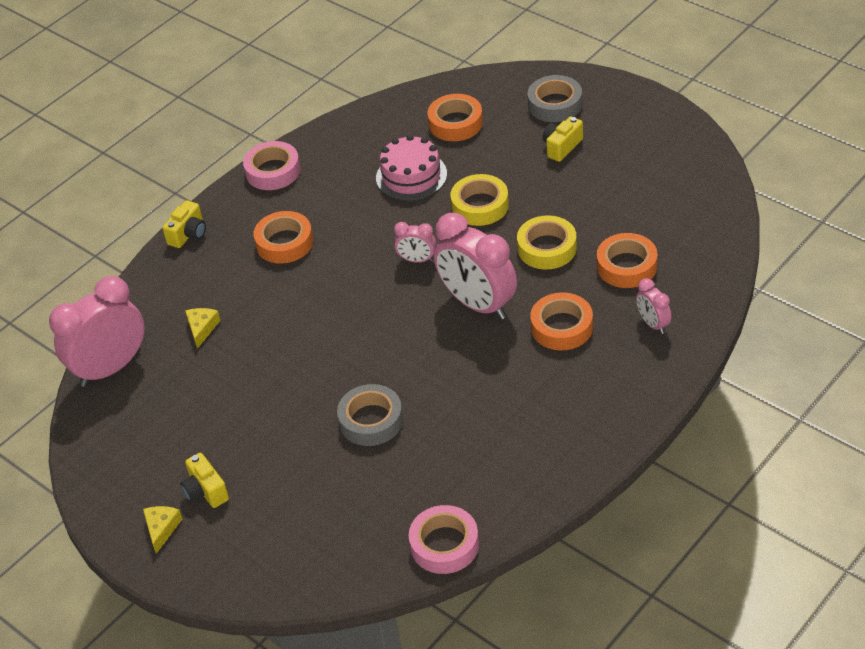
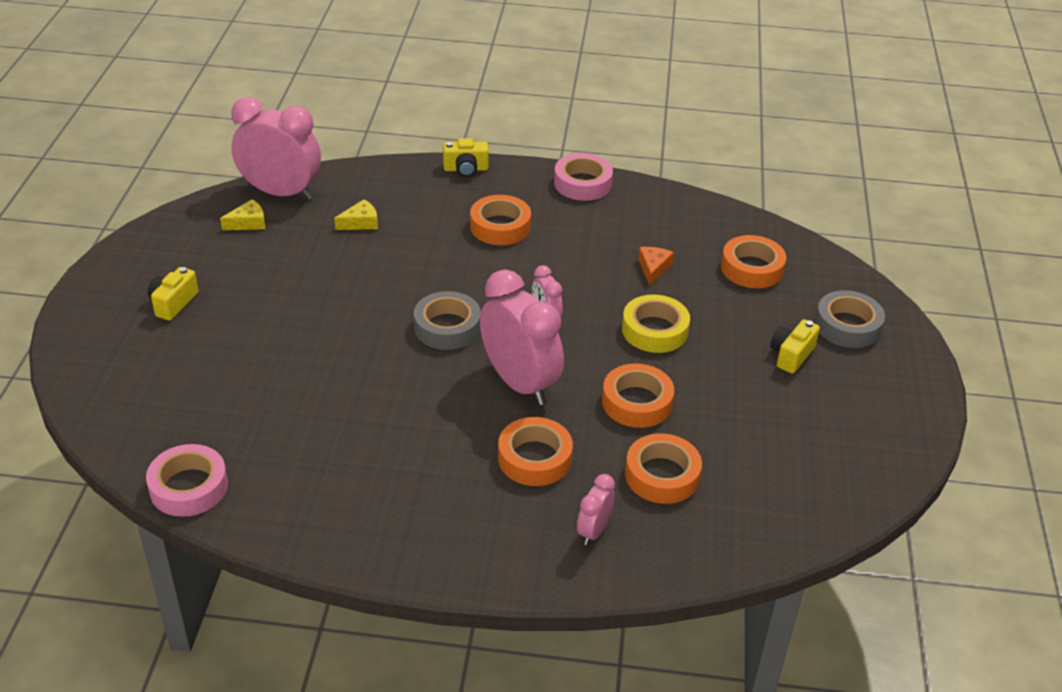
camera: 50 degrees right, 5 degrees down
(162, 529) = (117, 296): yellow cheese -> yellow cheese (248, 223)
(371, 420) = (318, 371): grey tape -> grey tape (447, 327)
(411, 176) = (653, 268): pink cake -> orange cheese
(478, 304) = (520, 383): pink clock -> pink clock turned 135 degrees clockwise
(547, 248) = (637, 402): yellow tape -> orange tape
(562, 147) = (791, 355): yellow camera -> yellow camera turned 60 degrees counterclockwise

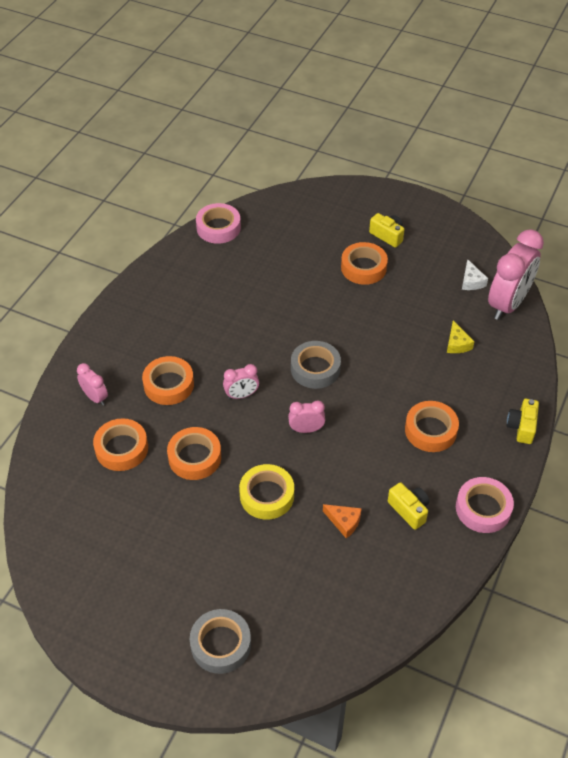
camera: 110 degrees right, 10 degrees up
(248, 223) = (471, 281): yellow cheese -> white cheese
(520, 383) = (241, 395): pink clock -> pink clock, size x0.48
(752, 268) = (322, 600): orange tape -> orange tape (363, 267)
(791, 355) = (202, 582): yellow camera -> yellow camera (409, 510)

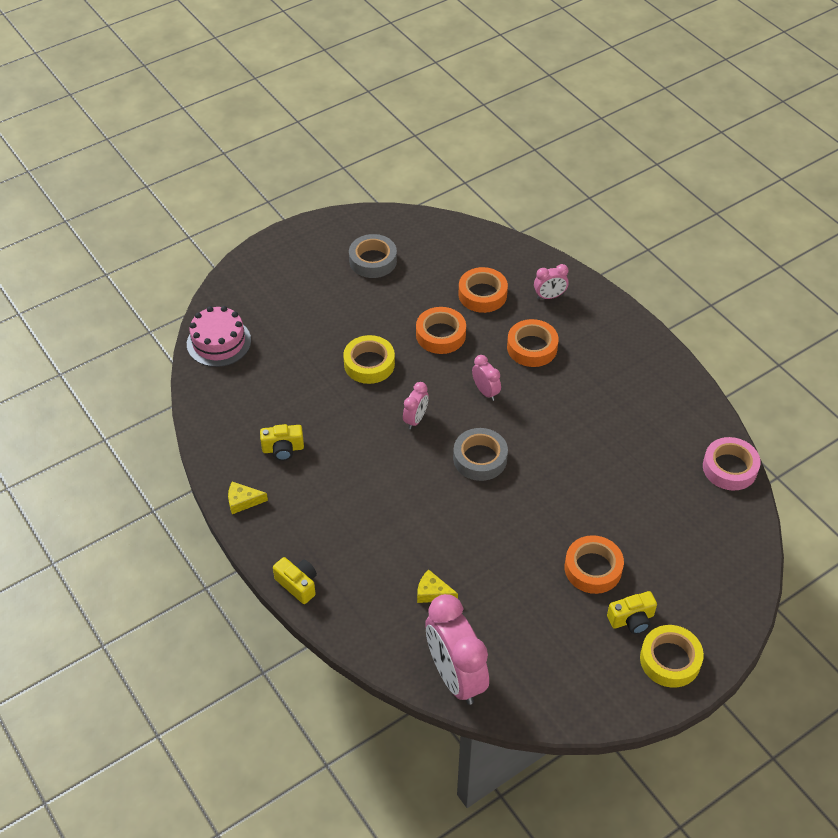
camera: 120 degrees right, 0 degrees up
(221, 644) = (268, 287): grey tape -> grey tape (373, 260)
(241, 395) = (485, 391): pink clock -> pink clock turned 135 degrees clockwise
(326, 645) = (219, 342): none -> pink cake
(344, 522) = (307, 401): orange cheese -> none
(401, 209) = (670, 660): none -> yellow tape
(430, 430) = (348, 509): orange tape -> none
(471, 281) = (510, 661): white cheese -> none
(483, 508) = (243, 501): pink tape -> yellow cheese

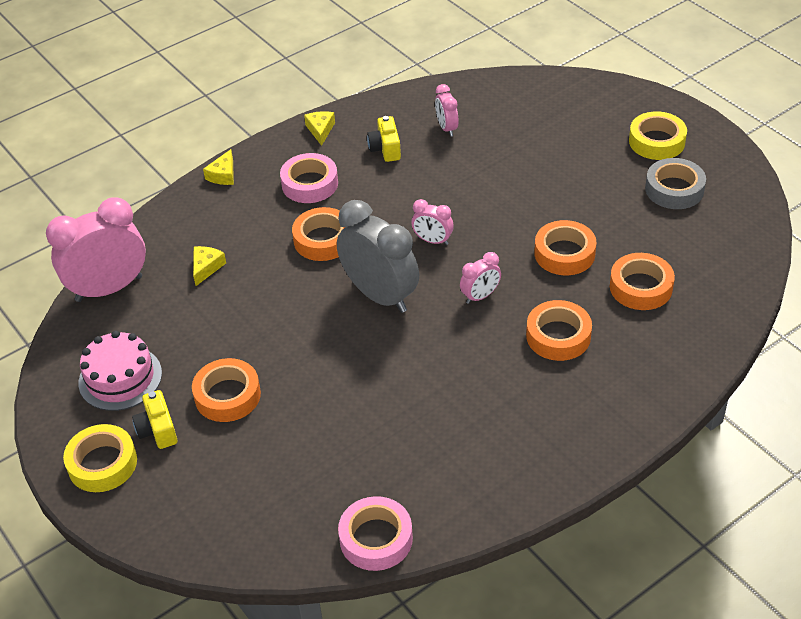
camera: 90 degrees right, 5 degrees down
(219, 342) = (523, 91): pink cake -> pink cake (120, 378)
(298, 584) = (223, 175): yellow camera -> yellow cheese
(324, 510) = (310, 184): none -> pink tape
(369, 364) = (509, 199): yellow tape -> yellow tape (657, 141)
(405, 499) = (323, 240): none -> orange tape
(480, 458) = (380, 295): grey tape -> grey clock
(549, 296) = (653, 351): pink clock -> pink clock (447, 128)

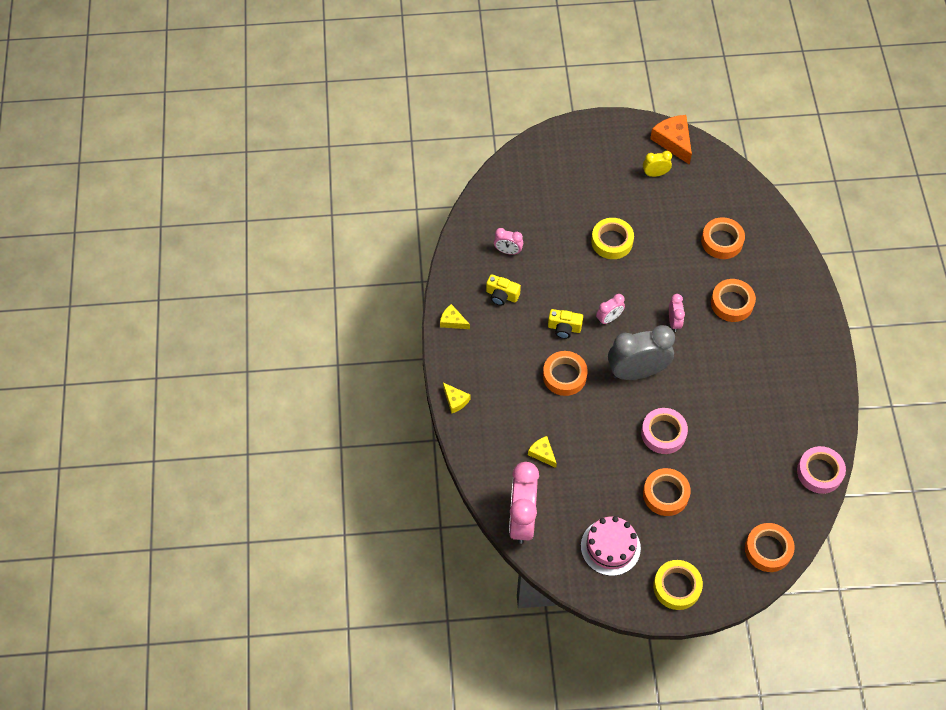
camera: 60 degrees left, 15 degrees up
(157, 430) = (668, 545): yellow camera -> yellow camera (564, 328)
(310, 184) = (504, 355): pink tape -> pink tape (663, 433)
(564, 253) = (669, 260): orange tape -> orange tape (768, 549)
(657, 141) = (607, 154): yellow tape -> yellow tape (612, 241)
(674, 189) = (655, 174): grey tape -> yellow clock
(738, 184) = (673, 141): none -> orange cheese

